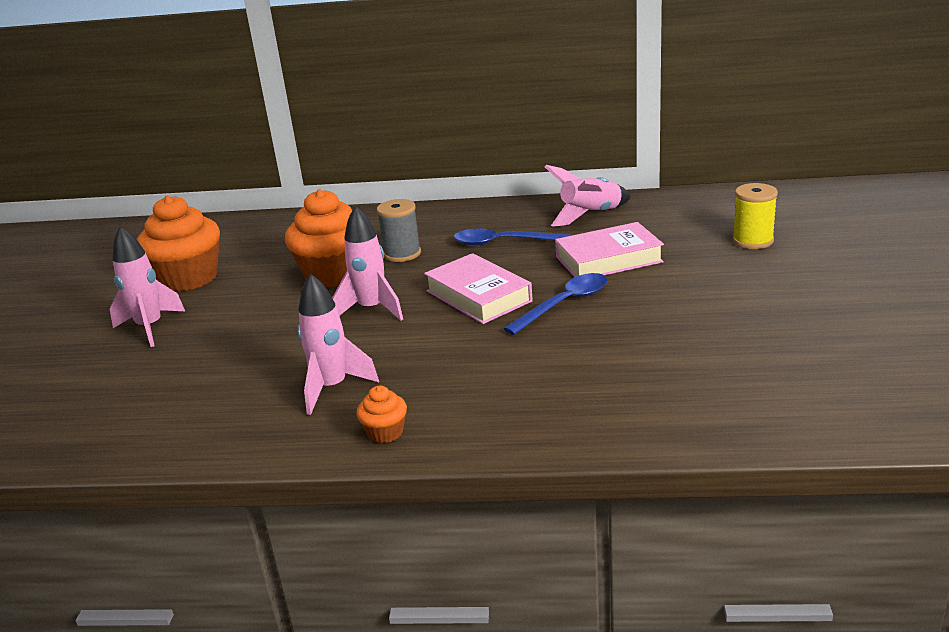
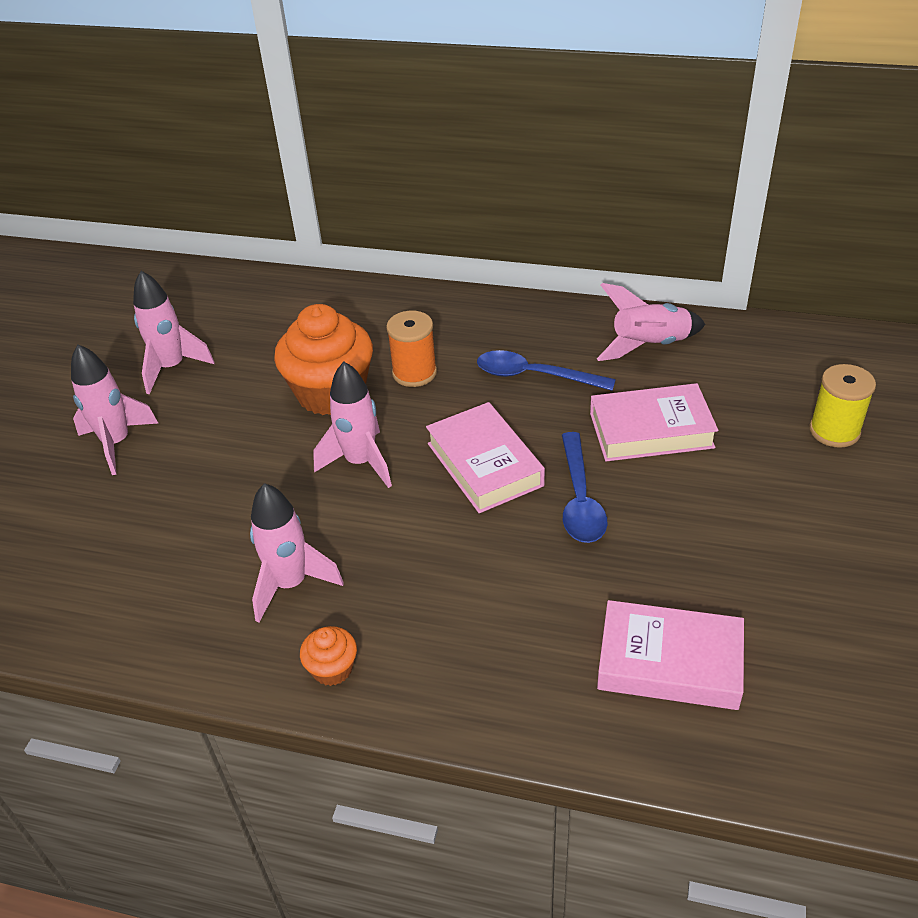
camera: 10 degrees right, 15 degrees up
(189, 278) = (172, 368): orange cupcake -> pink rocket
(402, 254) = (414, 373): grey spool -> orange spool
(564, 304) = (579, 499): blue spoon -> blue spoon turned 120 degrees clockwise
(672, 384) = (669, 662): none -> pink book

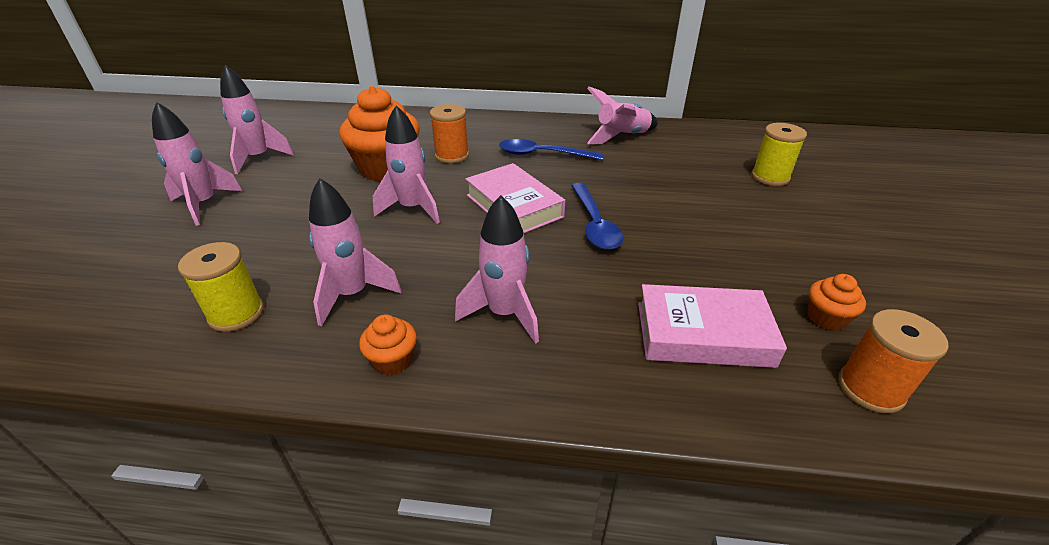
camera: 10 degrees left, 5 degrees down
(171, 600) = (236, 314): none -> yellow spool
(454, 621) = (504, 314): none -> pink rocket
(651, 430) = (637, 181): pink book -> none
(819, 652) = (826, 318): none -> orange cupcake
(831, 742) = (870, 389): none -> orange spool

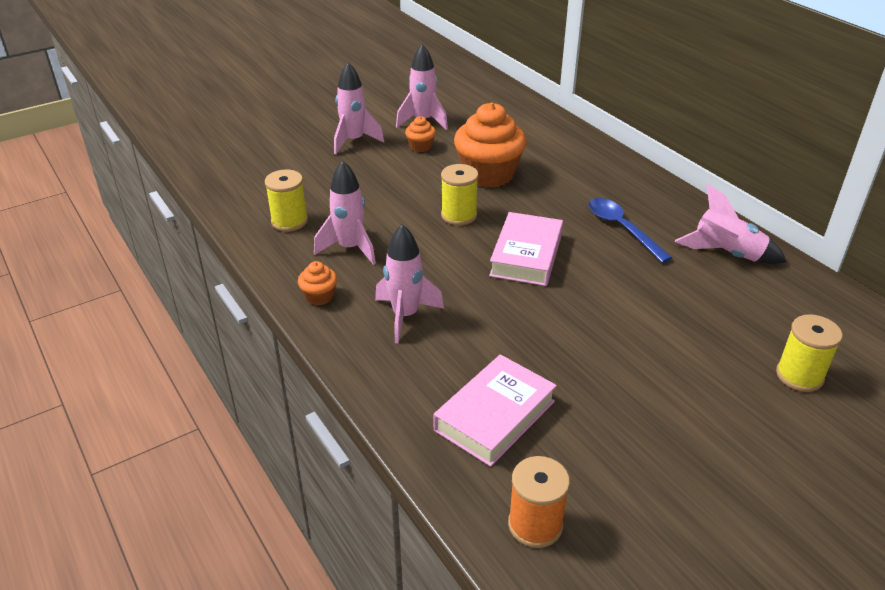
camera: 50 degrees right, 0 degrees up
(413, 209) = (459, 215): pink rocket -> yellow spool
(452, 156) = (549, 189): orange spool -> none
(594, 224) = (559, 305): blue spoon -> none
(703, 334) = (494, 415): pink book -> pink book turned 75 degrees clockwise
(826, 318) = (598, 478): orange cupcake -> orange cupcake (420, 147)

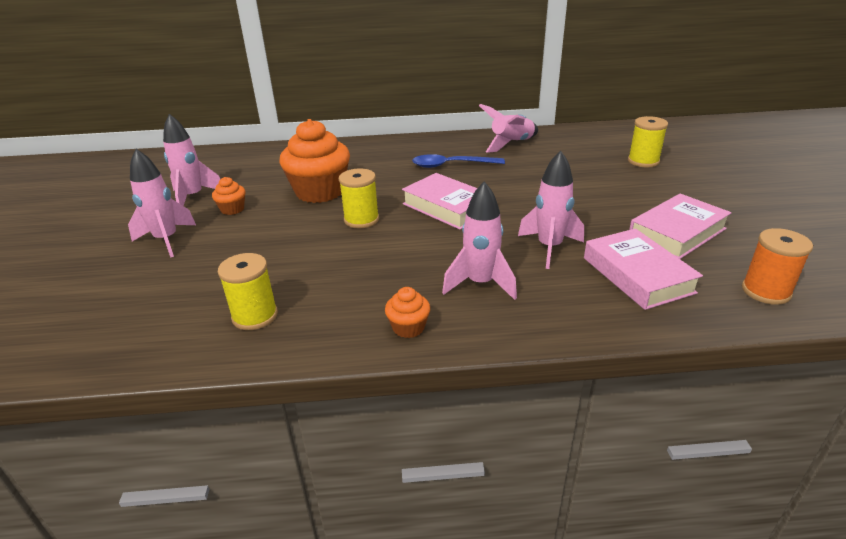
camera: 60 degrees left, 5 degrees down
(350, 248) = (347, 288): pink rocket -> pink rocket (549, 248)
(615, 435) = (677, 232): none -> pink book

